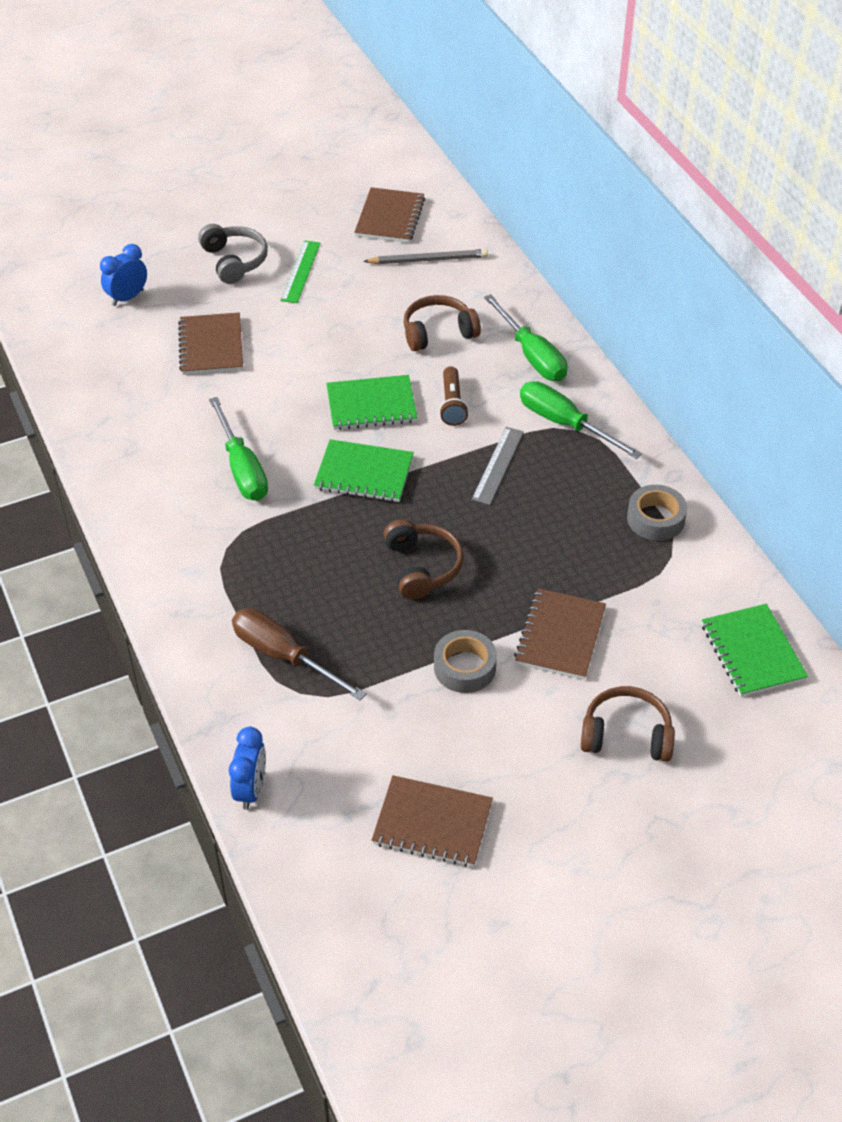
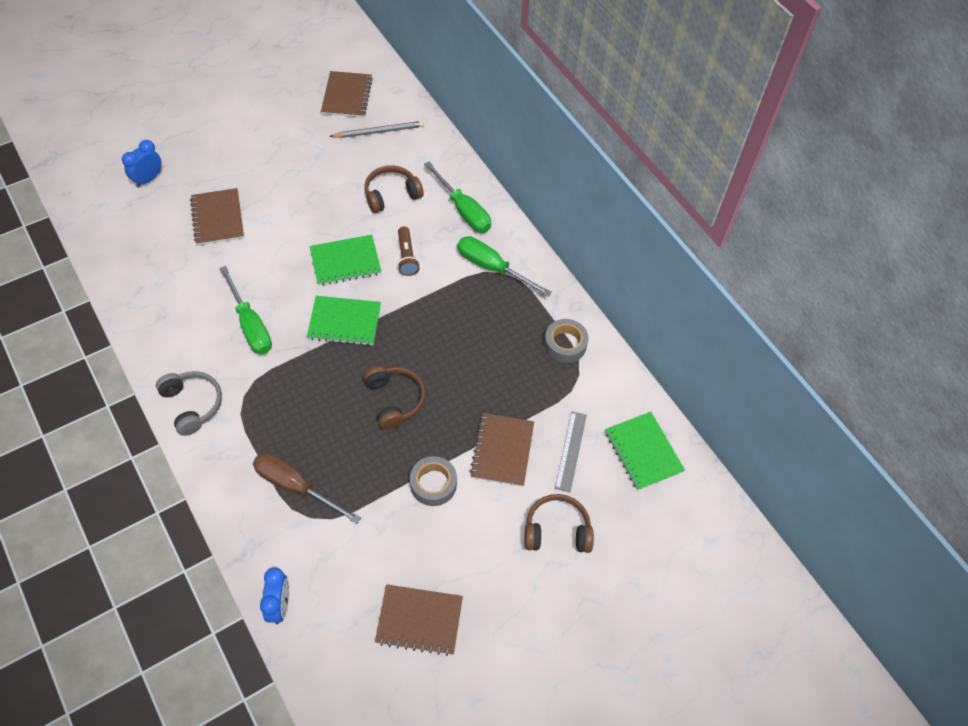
camera: 10 degrees left, 10 degrees up
(234, 261) = (229, 141): grey headphones -> grey headphones (192, 405)
(301, 271) = (282, 148): green ruler -> none
(498, 465) = (445, 307): grey ruler -> grey ruler (571, 451)

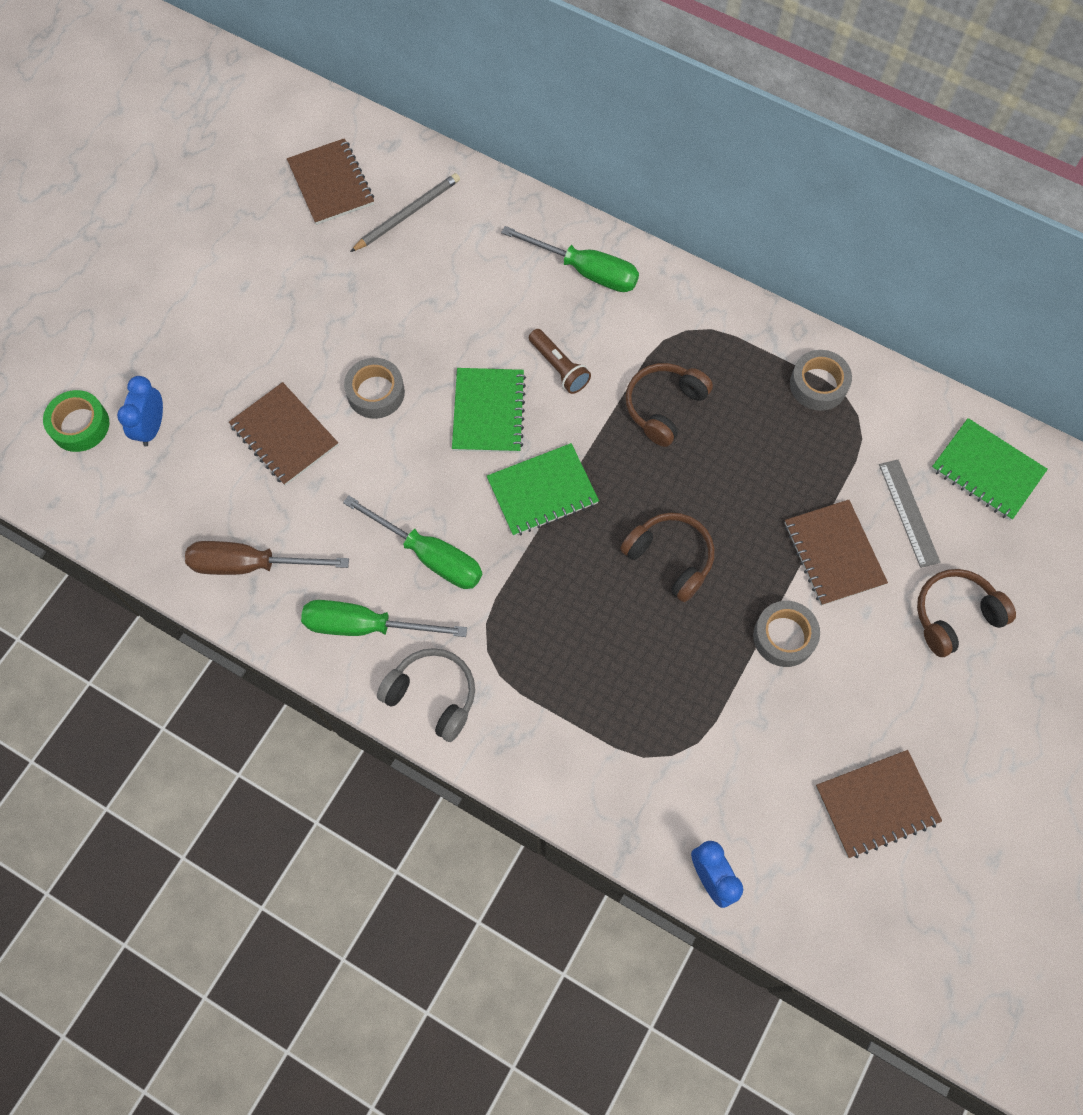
camera: 25 degrees left, 10 degrees up
(111, 160) = (80, 425): none -> green tape
(287, 220) = (375, 392): none -> grey tape
(295, 487) = (629, 728): brown screwdriver -> brown screwdriver (250, 565)
(345, 261) = (488, 412): green notebook -> green notebook turned 45 degrees counterclockwise
(391, 195) = (483, 294): brown headphones -> brown headphones (664, 407)
(492, 268) = (670, 330): green screwdriver -> green screwdriver (365, 626)

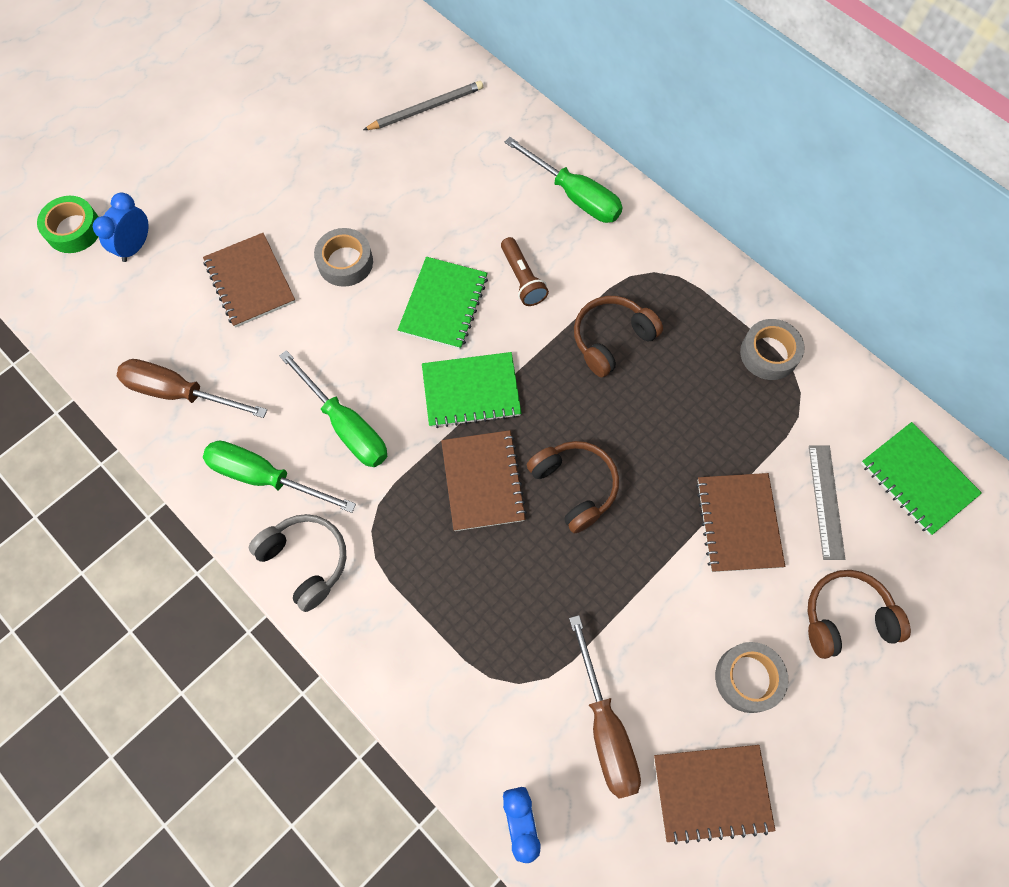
camera: 15 degrees right, 0 degrees up
(331, 184) = (366, 67): brown notebook -> brown notebook (482, 481)
(764, 773) = (605, 727): none -> brown screwdriver
(784, 636) = (665, 593): grey tape -> grey tape (748, 678)

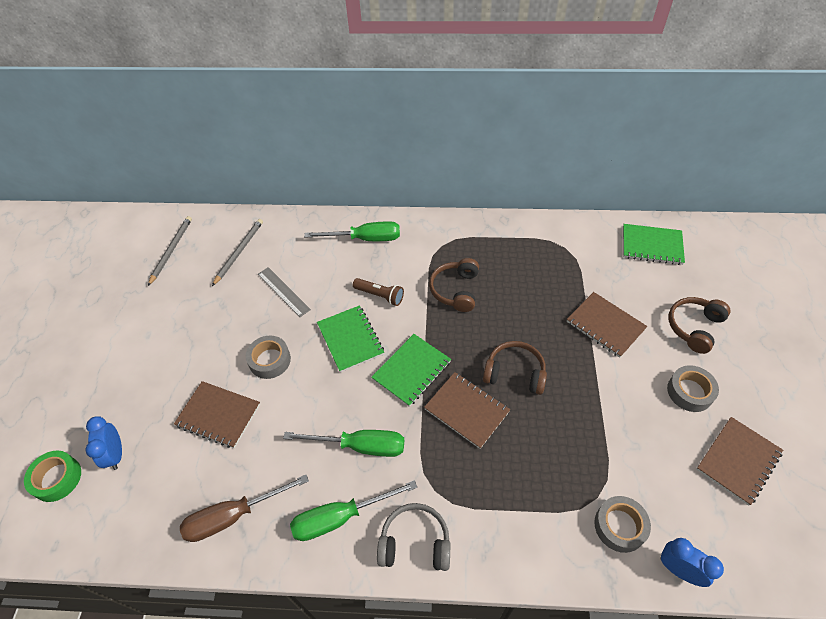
camera: 40 degrees left, 15 degrees down
(361, 54) = (171, 250): none -> grey pencil
(605, 727) = (660, 478): brown screwdriver -> none
(769, 354) = (533, 242): grey tape -> grey tape (619, 526)
(826, 501) = (628, 285): grey ruler -> grey ruler (283, 291)

